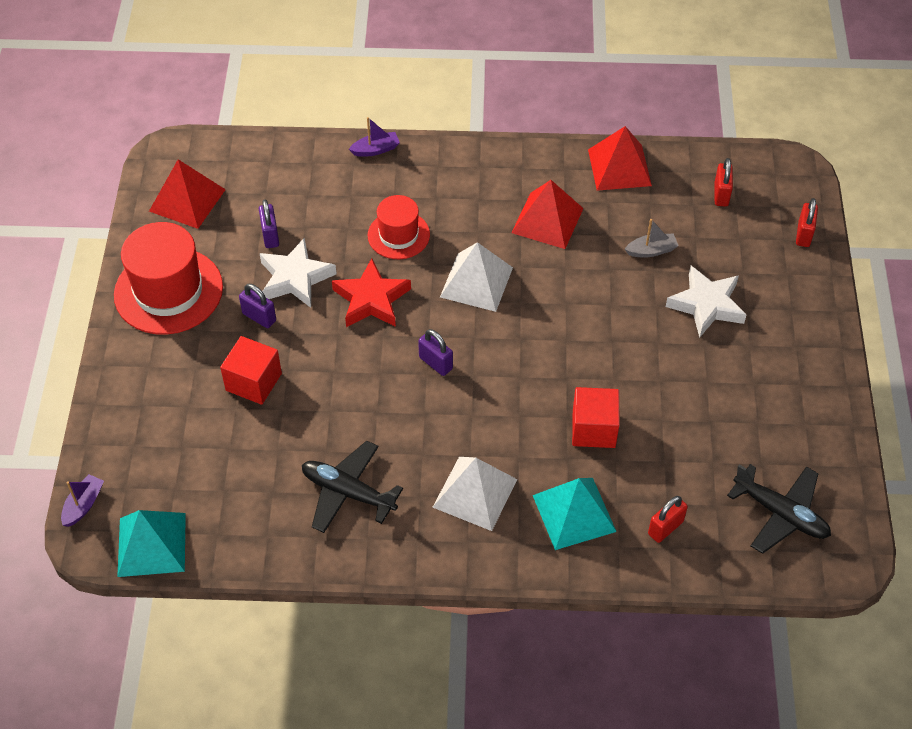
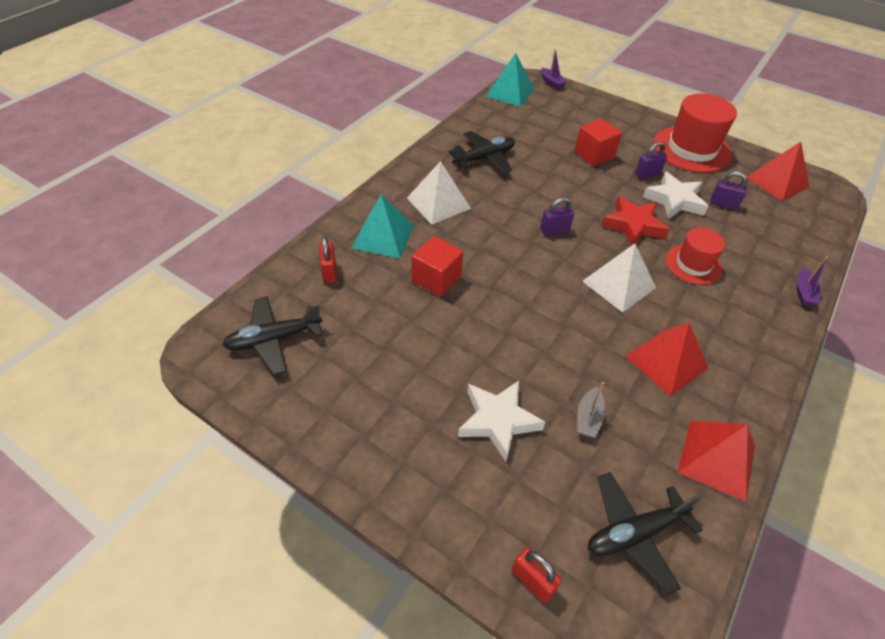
camera: 120 degrees right, 5 degrees down
(721, 194) = (635, 533): red padlock -> black plane

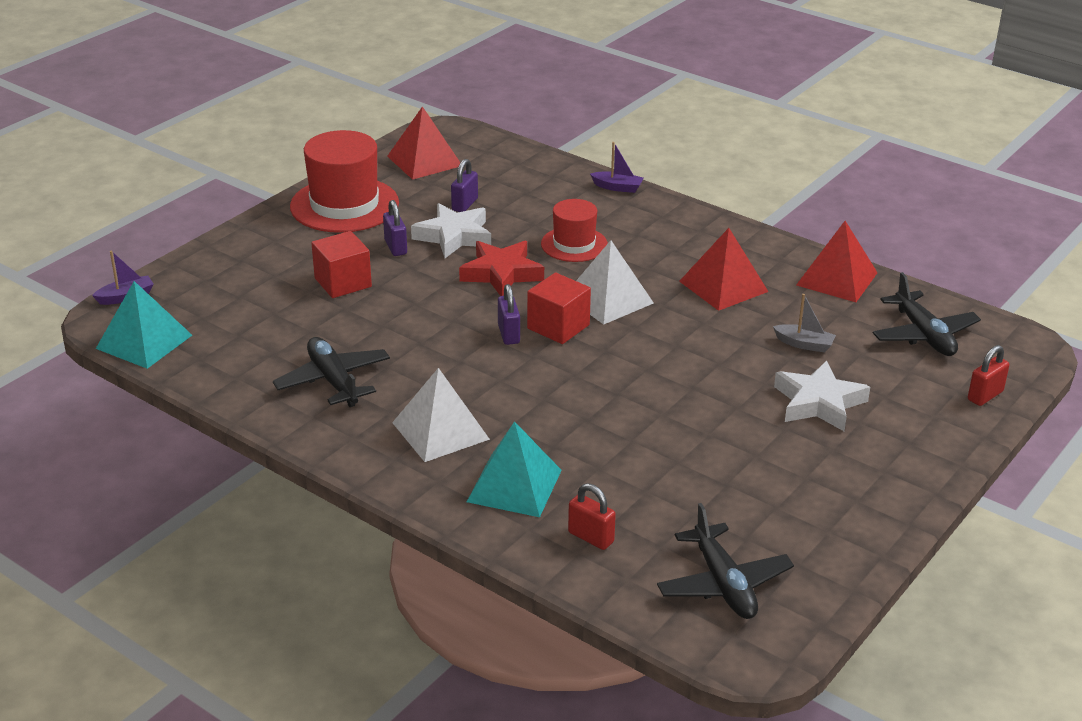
camera: 85 degrees left, 15 degrees down
(329, 272) = (591, 537): red padlock -> red padlock turned 45 degrees clockwise
(436, 279) = (602, 438): red cube -> red cube (558, 327)

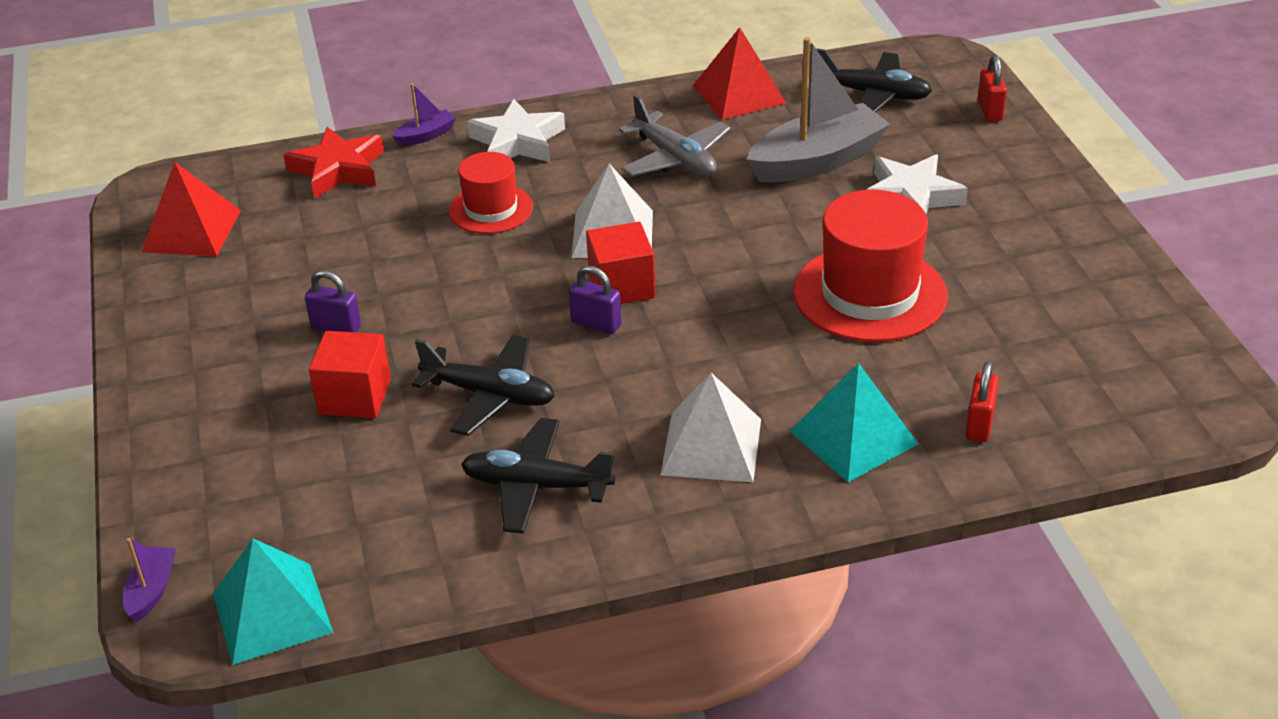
camera: 50 degrees left, 5 degrees up
(344, 205) = (198, 327): red hat -> red hat (870, 294)
(454, 236) = (370, 278): white star -> white star (517, 142)
(465, 204) = (319, 243): purple padlock -> none
(502, 273) = (482, 278): red star -> red star (338, 169)
(591, 537) = (979, 425): red padlock -> red padlock turned 60 degrees counterclockwise
(723, 286) = (675, 158): red pyramid -> grey plane
(723, 584) = (1115, 377): black plane -> black plane (489, 395)
(804, 344) = (817, 161): grey boat -> grey boat, size x2.22

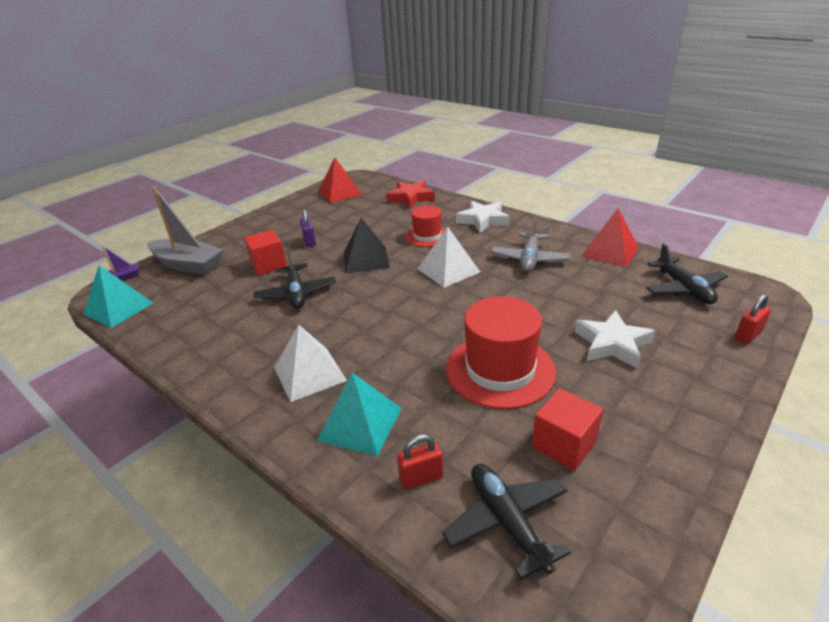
camera: 55 degrees right, 5 degrees down
(426, 135) = (457, 202): purple boat -> none
(479, 293) = (366, 259): none -> black pyramid
(536, 486) = (240, 334): black plane -> black plane (507, 522)
(596, 324) = (375, 296): purple padlock -> none
(621, 286) = (411, 290): red cube -> red cube (564, 444)
(817, 161) = (593, 298): grey boat -> grey boat (188, 265)

